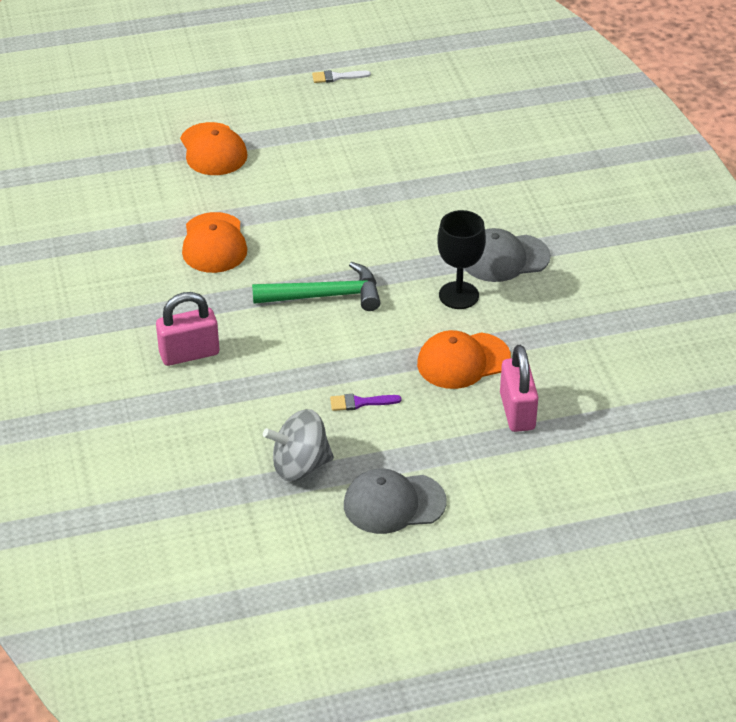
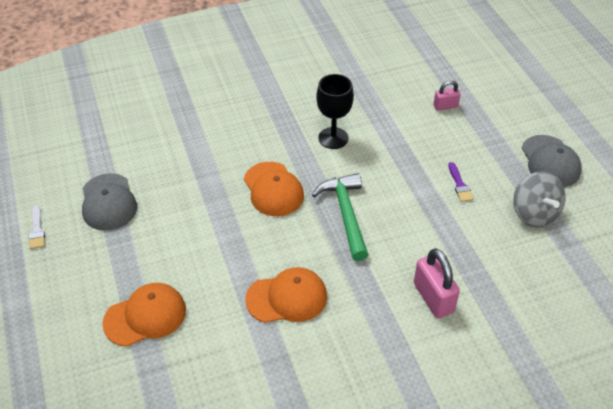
camera: 95 degrees left, 5 degrees up
(463, 361) = (403, 133): orange cap -> orange cap (273, 189)
(504, 258) = (288, 115): grey cap -> grey cap (108, 202)
(517, 411) = (445, 106): pink padlock -> pink padlock, size x0.59

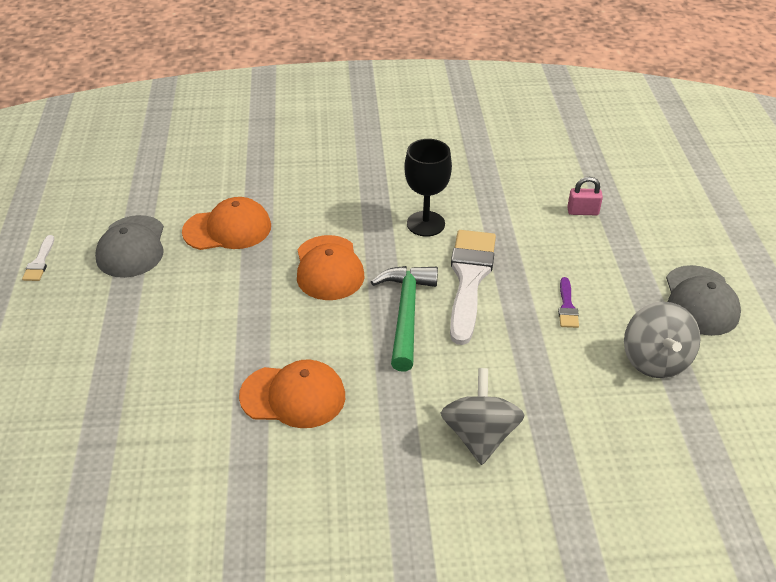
camera: 15 degrees right, 5 degrees down
(145, 316) = (116, 381): orange cap -> orange cap (227, 229)
(382, 177) = (469, 279): none -> white brush
(433, 298) = (480, 436): pink padlock -> grey spinning top

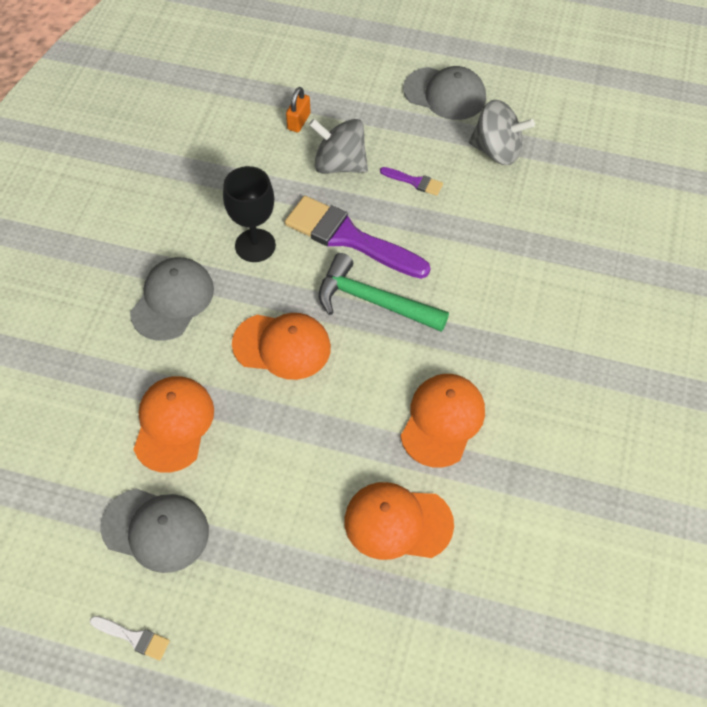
camera: 70 degrees left, 15 degrees up
(174, 390) = (398, 522): none -> orange cap
(344, 195) = (172, 300): none -> grey cap
(469, 279) = (349, 238): white brush -> purple brush
(480, 436) = (534, 295): grey spinning top -> grey spinning top (339, 164)
(583, 211) = (299, 121): pink padlock -> orange padlock

